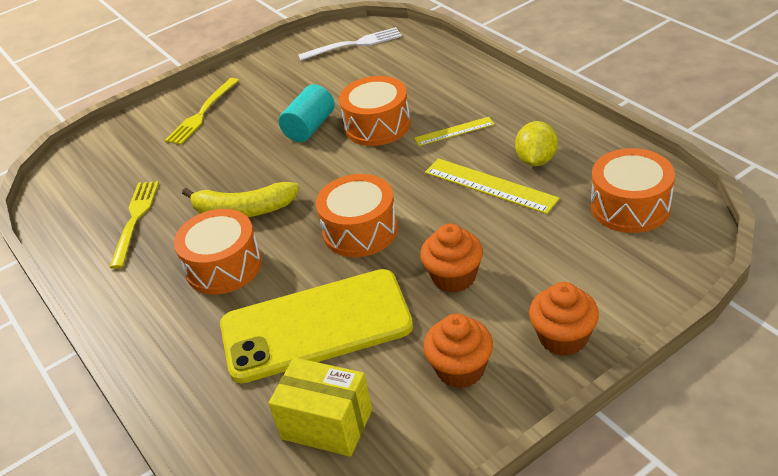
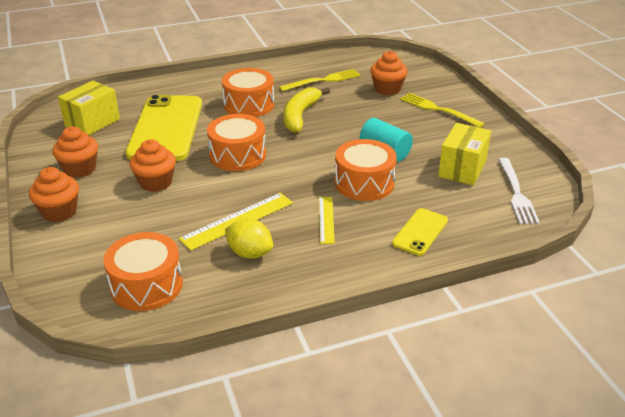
camera: 100 degrees right, 5 degrees down
(135, 219) = (324, 80): yellow fork -> yellow fork turned 45 degrees counterclockwise
(154, 160) = (387, 89): none -> orange cupcake
(324, 77) = (462, 169): none -> yellow box
(442, 78) = (420, 232): none -> yellow phone

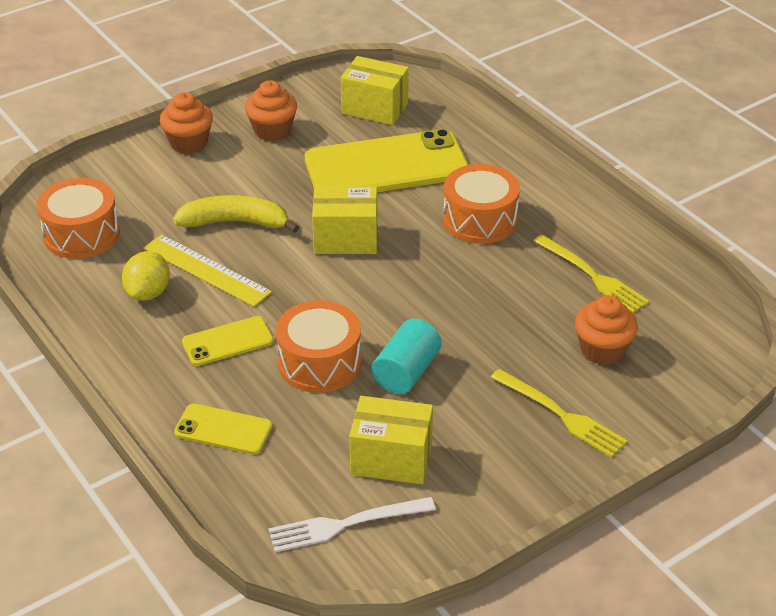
camera: 75 degrees right, 5 degrees up
(156, 183) = (263, 191): orange cupcake -> none
(238, 155) = (345, 239): orange drum -> yellow box
(300, 116) = (472, 273): yellow banana -> yellow banana (235, 222)
(326, 219) = (227, 341): yellow ruler -> yellow phone
(437, 109) = (562, 415): yellow fork -> yellow fork turned 105 degrees clockwise

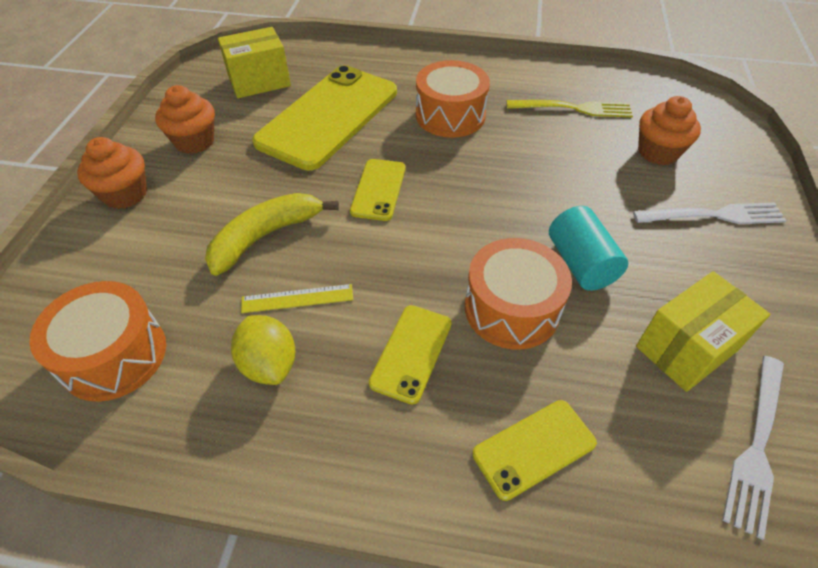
camera: 45 degrees left, 10 degrees up
(206, 270) = (297, 299): yellow ruler -> yellow ruler, size x0.62
(345, 239) = (378, 189): yellow box -> yellow phone
(562, 415) = (715, 215): yellow fork -> white fork

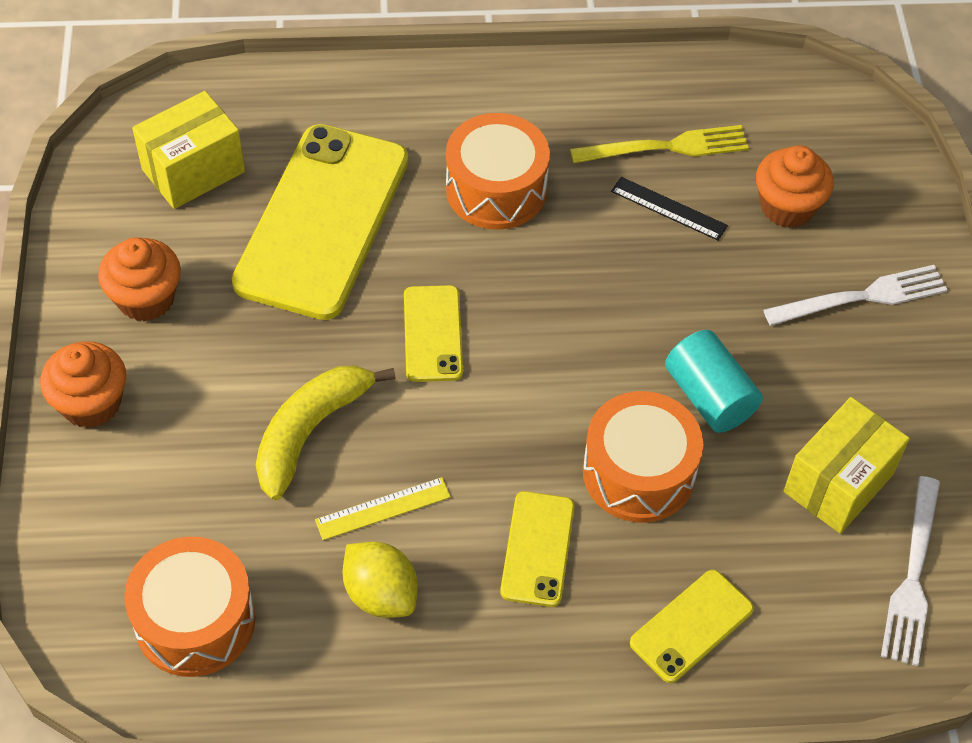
camera: 15 degrees left, 5 degrees up
(569, 141) = (669, 208): none -> black ruler

